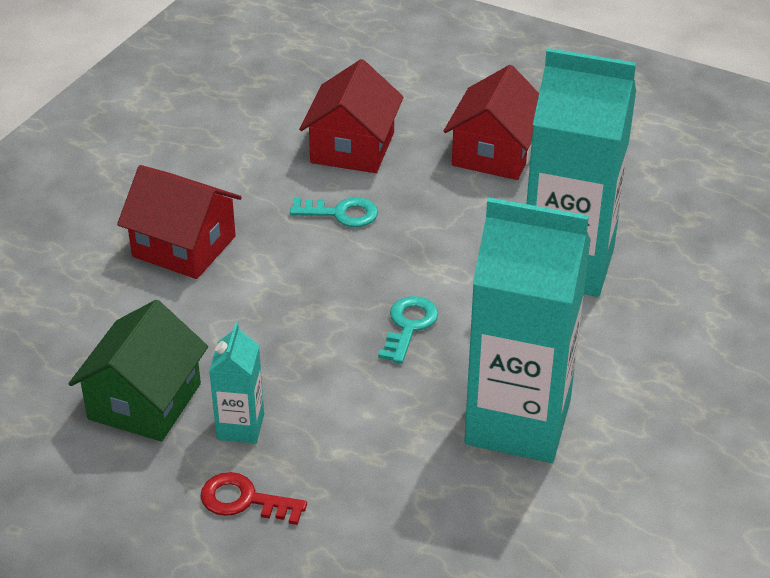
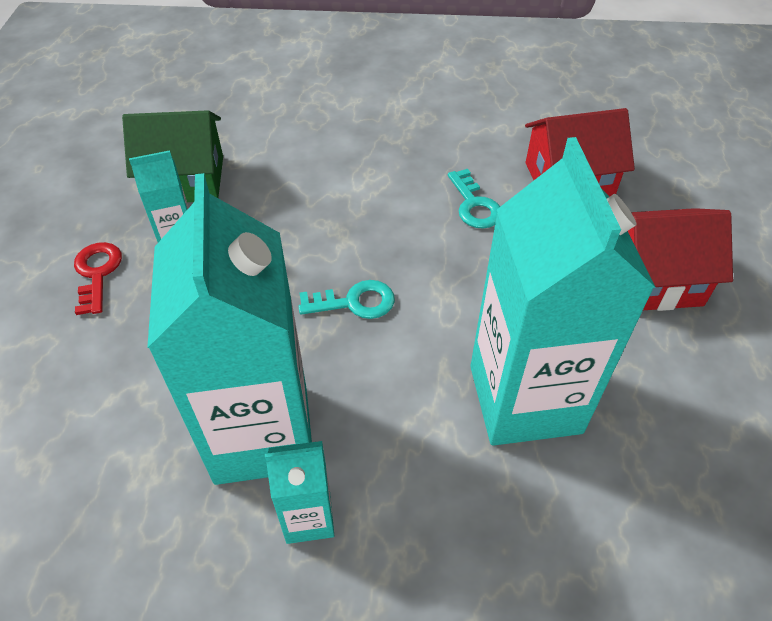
camera: 65 degrees right, 10 degrees up
(184, 246) = (368, 135): red house -> none
(609, 415) = (308, 517): none -> turquoise carton

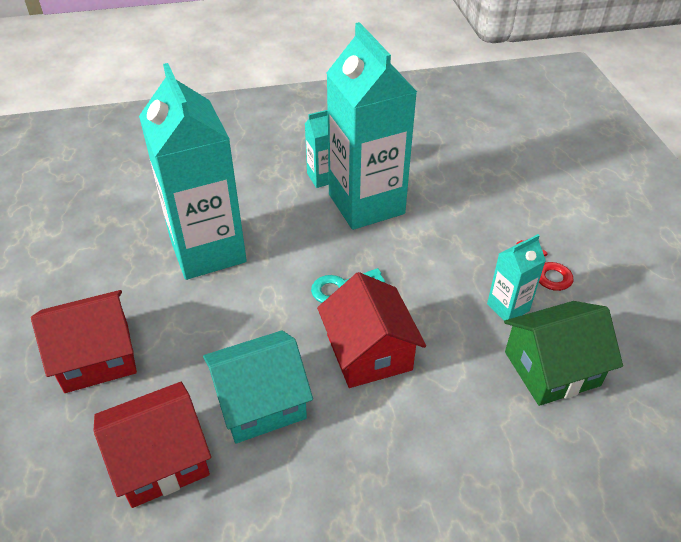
camera: 165 degrees right, 5 degrees down
(353, 227) = (369, 352): none -> red house
(474, 205) = (260, 402): turquoise key -> turquoise house

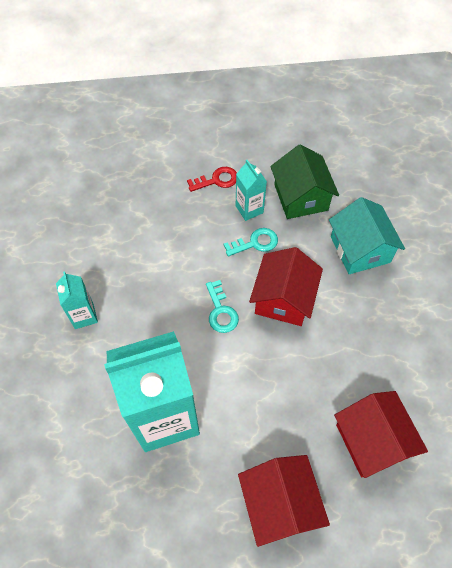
camera: 85 degrees left, 15 degrees up
(260, 402) = (324, 372): turquoise house -> turquoise house (360, 249)
(366, 204) = (127, 284): turquoise carton -> none
(369, 352) = (283, 298): red house -> red house turned 60 degrees counterclockwise
(452, 317) = (255, 243): none -> turquoise key

